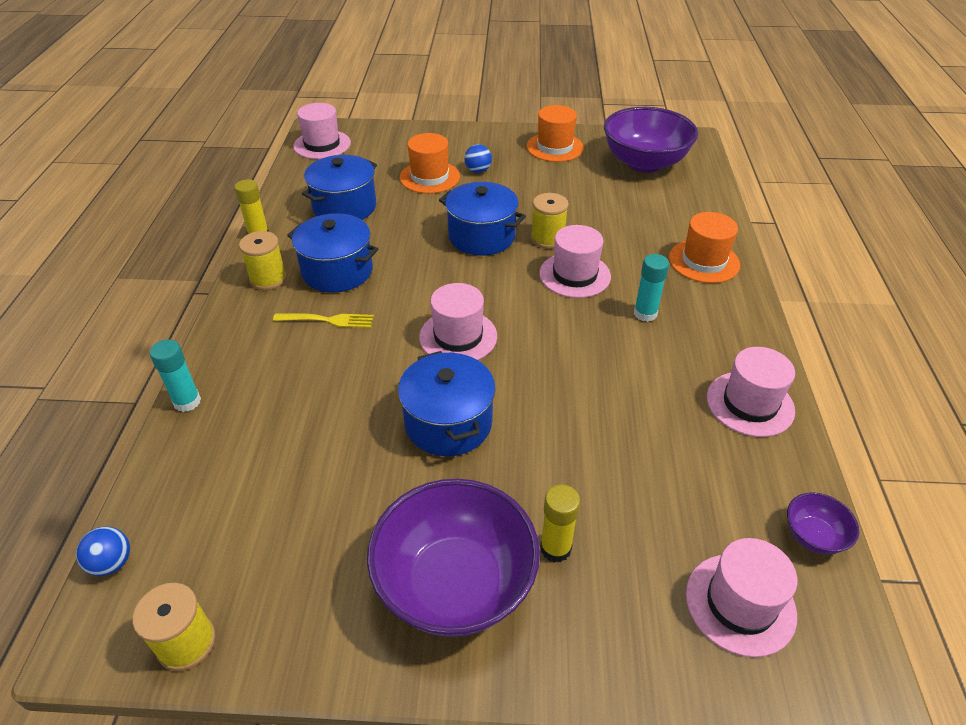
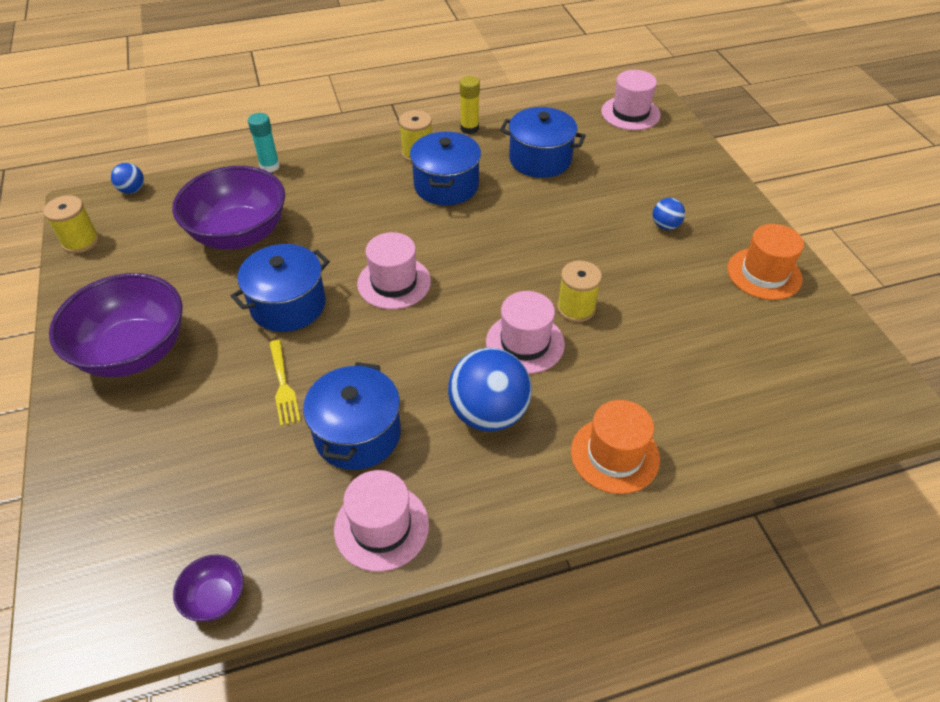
camera: 70 degrees right, 5 degrees up
(327, 320) = (381, 201): yellow fork -> yellow fork (283, 384)
(429, 177) = (627, 196): orange hat -> none
(481, 236) = (549, 259): blue pot -> blue pot (357, 434)
(555, 548) = (173, 402): yellow glue stick -> none
(644, 163) = (796, 363): purple bowl -> purple bowl (239, 234)
(645, 314) = (489, 413): turquoise glue stick -> blue ball
(740, 604) = (134, 540): pink hat -> none

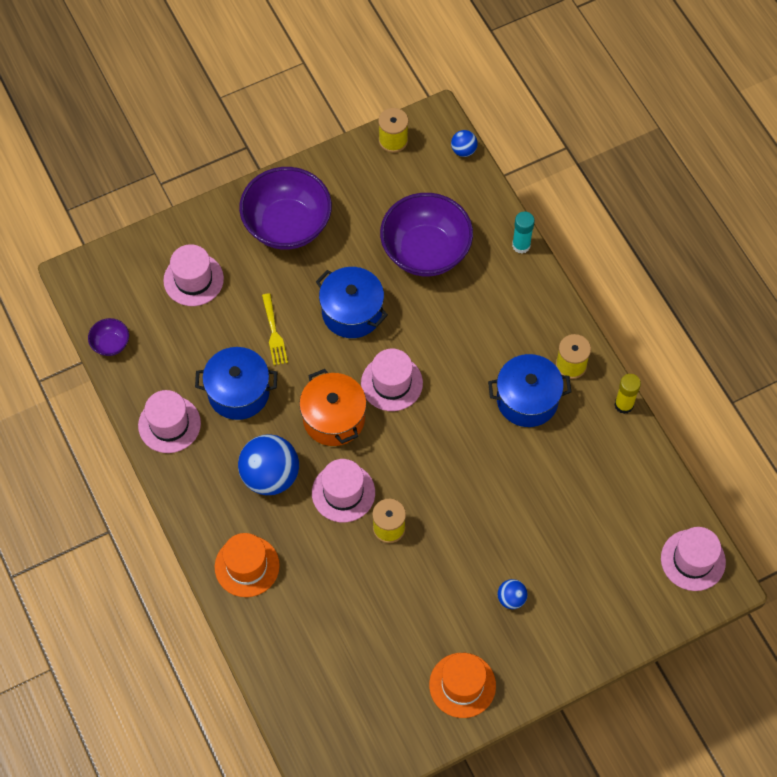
camera: 80 degrees right, 15 degrees up
(159, 468) = (193, 279): none -> pink hat
(283, 384) = (273, 332): yellow fork -> yellow fork turned 75 degrees counterclockwise
(424, 339) = (334, 418): none -> orange pot
(540, 159) = (588, 477): blue pot -> none

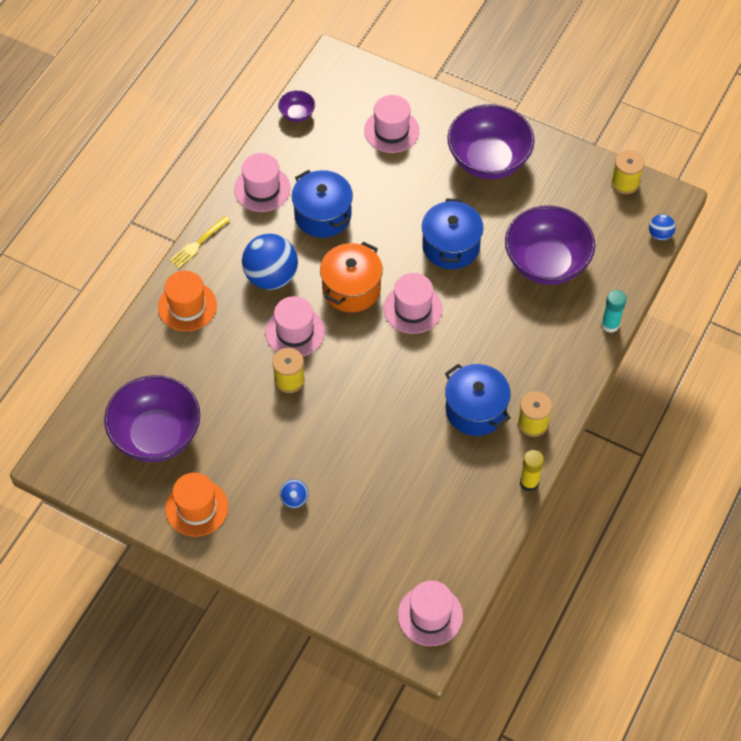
camera: 55 degrees right, 5 degrees down
(273, 332) = (391, 206): yellow fork -> yellow fork (198, 243)
(363, 675) = (156, 435): none -> purple bowl

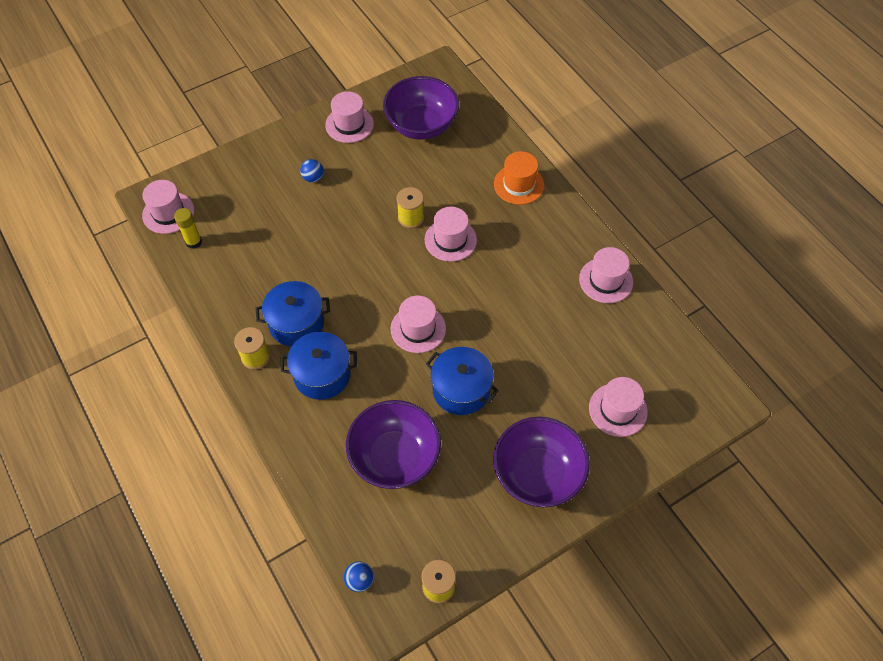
camera: 120 degrees right, 0 degrees up
(196, 508) = (349, 124): orange hat -> pink hat
(198, 243) = (574, 215): yellow fork -> none
(271, 277) = (512, 247): blue ball -> none
(297, 114) = (677, 343): purple bowl -> none
(322, 215) = (552, 310): blue pot -> blue pot (322, 374)
(351, 288) = (466, 295): orange pot -> none
(529, 482) = (210, 326): yellow glue stick -> yellow glue stick (194, 242)
(610, 324) = (298, 472): turquoise glue stick -> none

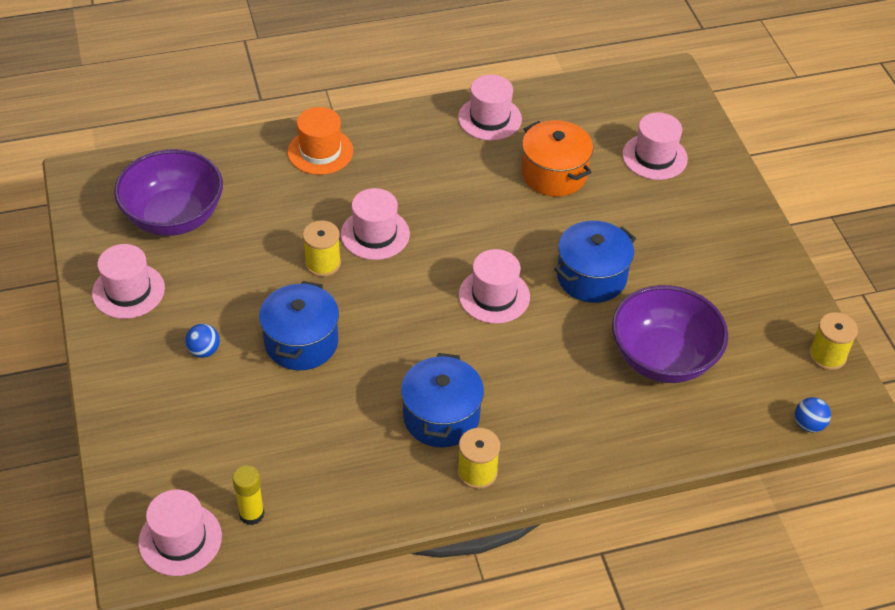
camera: 75 degrees left, 10 degrees down
(322, 374) = (528, 405): blue pot -> blue pot (301, 342)
(537, 474) = (714, 240): purple bowl -> none
(563, 339) = (554, 174): none -> orange pot

